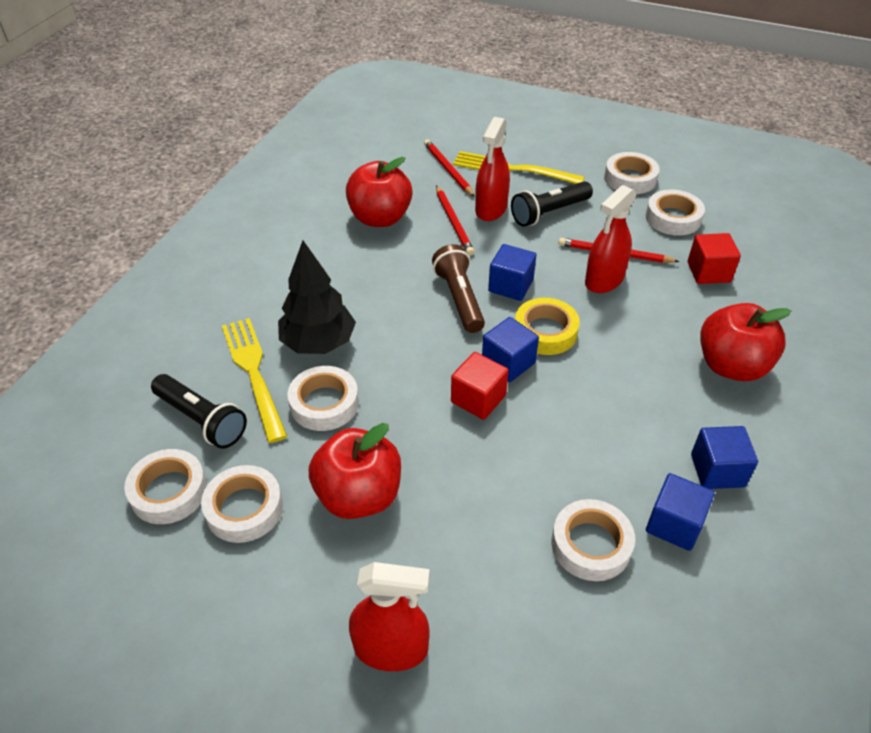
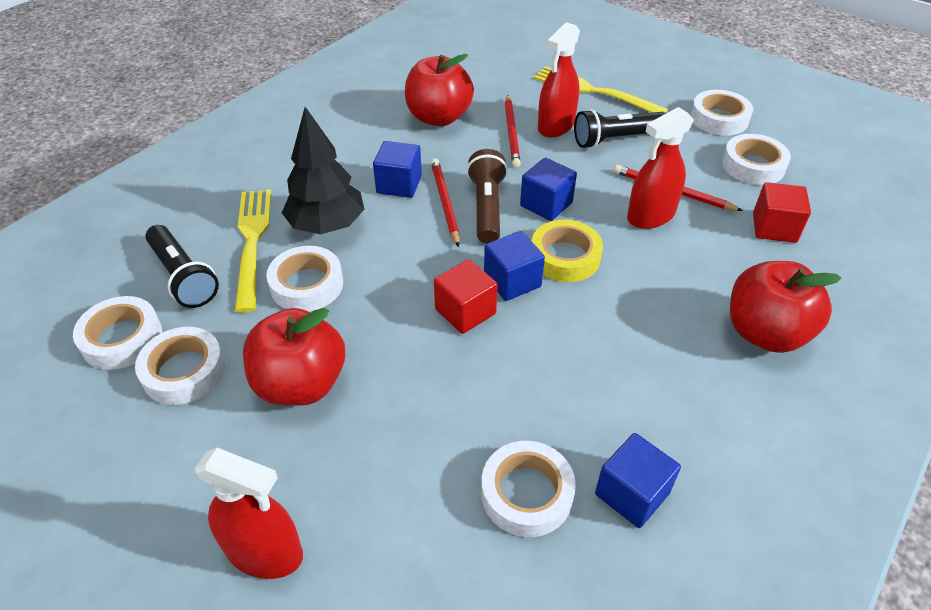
camera: 15 degrees right, 0 degrees up
(448, 170) = (526, 82): red pencil -> red pencil (445, 202)
(717, 470) = (706, 445): blue cube -> blue cube (399, 184)

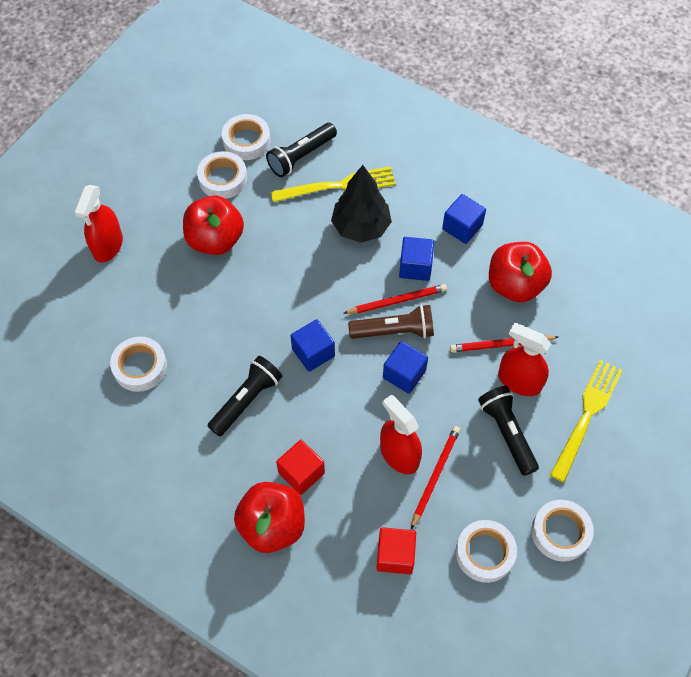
camera: 85 degrees right, 15 degrees up
(307, 285) = (299, 226): white tape -> none
(465, 311) = (281, 324): red cube -> red cube (301, 473)
(565, 257) = (342, 388): yellow tape -> none
(585, 353) = (246, 400): none -> black flashlight
(632, 493) = (139, 424): blue cube -> blue cube (462, 227)

